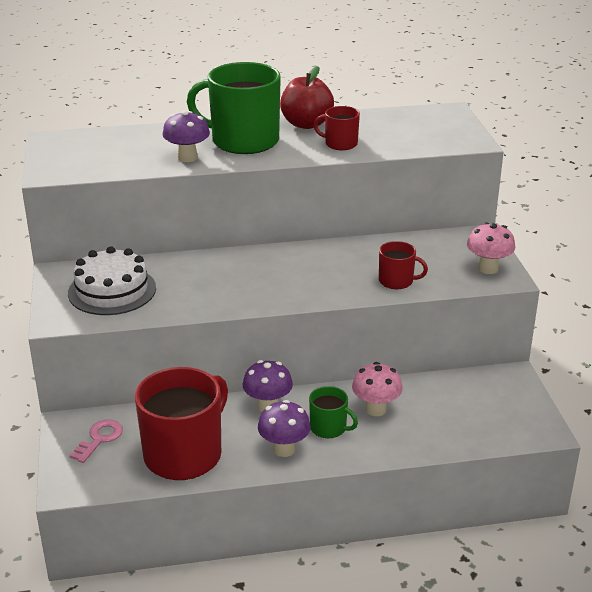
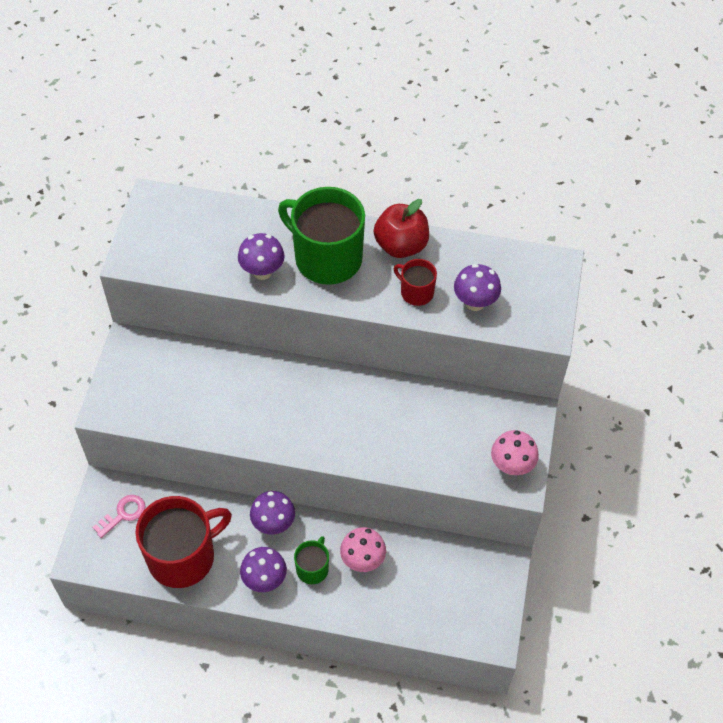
camera: 20 degrees right, 25 degrees up
(112, 290) = (164, 384): white cake -> none
(329, 428) = (312, 568): green mug -> green mug turned 120 degrees counterclockwise
(397, 140) = (475, 302): none -> purple mushroom
(397, 281) = (417, 455): red mug -> none

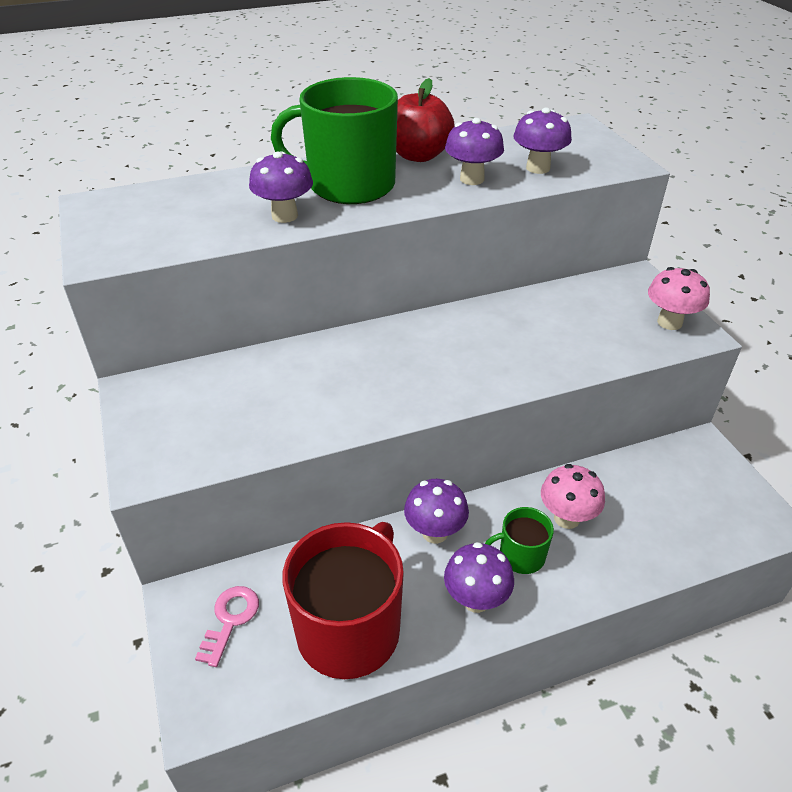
camera: 30 degrees left, 15 degrees down
(312, 568) = (520, 556): green mug -> green mug turned 90 degrees counterclockwise
(416, 292) = (472, 179): red mug -> purple mushroom

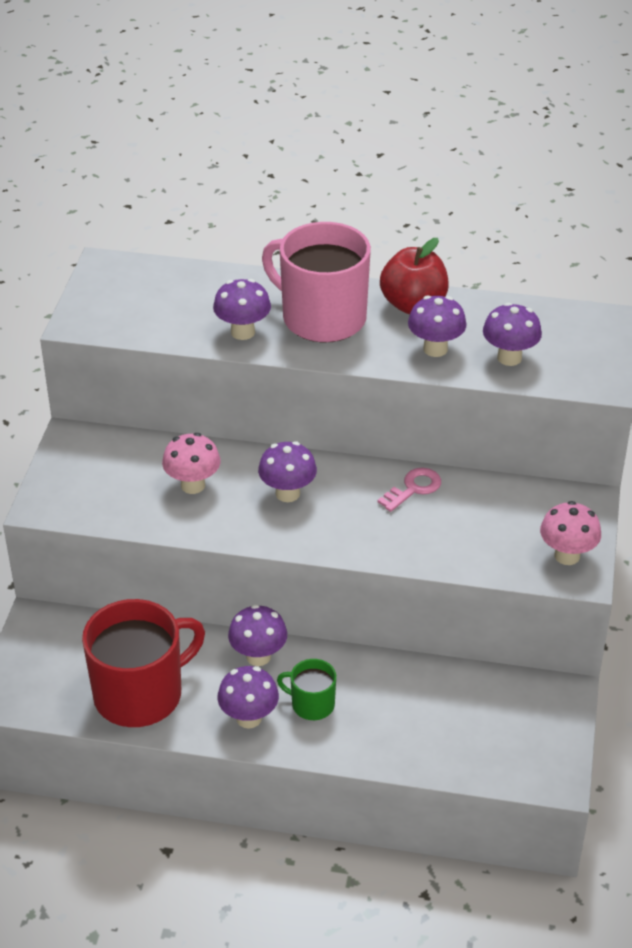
camera: 30 degrees right, 0 degrees up
(230, 619) = (61, 649): pink key -> pink key (413, 488)
(349, 185) = (322, 318): green mug -> pink mug
(395, 361) = (287, 493): none -> purple mushroom
(566, 518) = (377, 694): pink mushroom -> pink mushroom (193, 485)

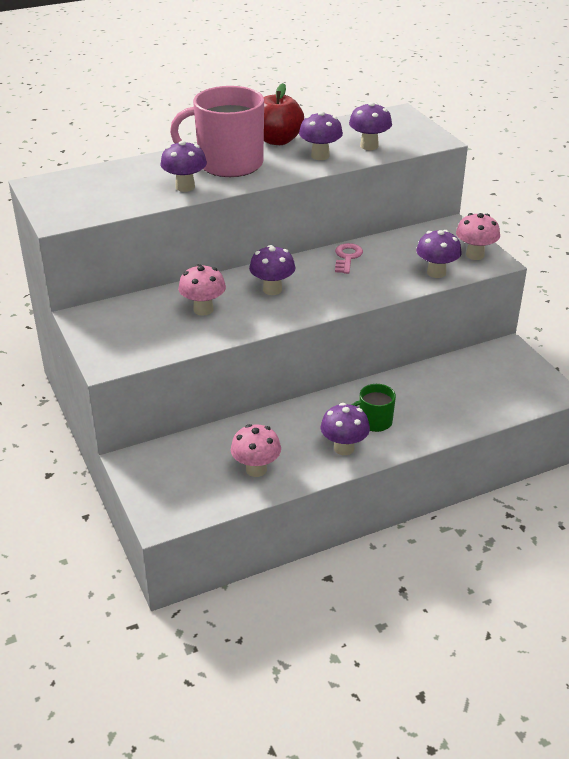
camera: 35 degrees left, 5 degrees down
(140, 694) = (256, 469): red mug -> pink mushroom
(258, 656) = (310, 412): purple mushroom -> purple mushroom (436, 273)

